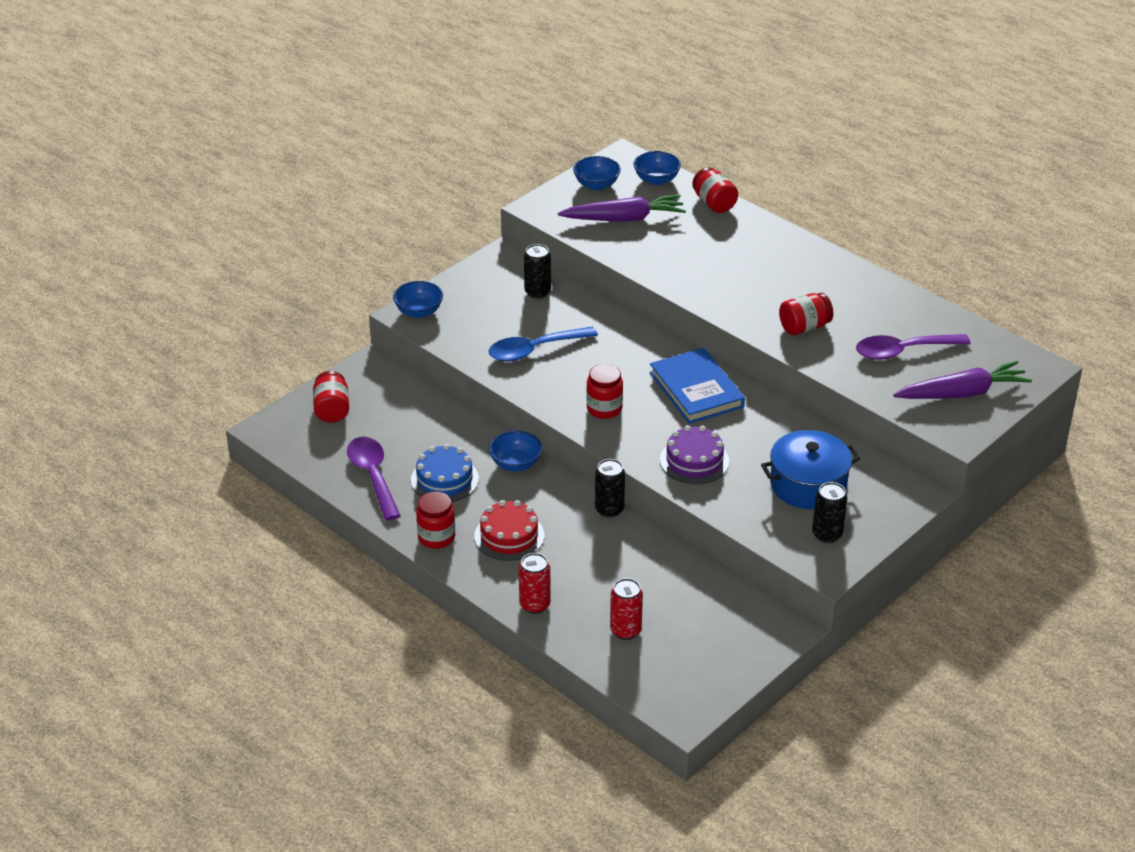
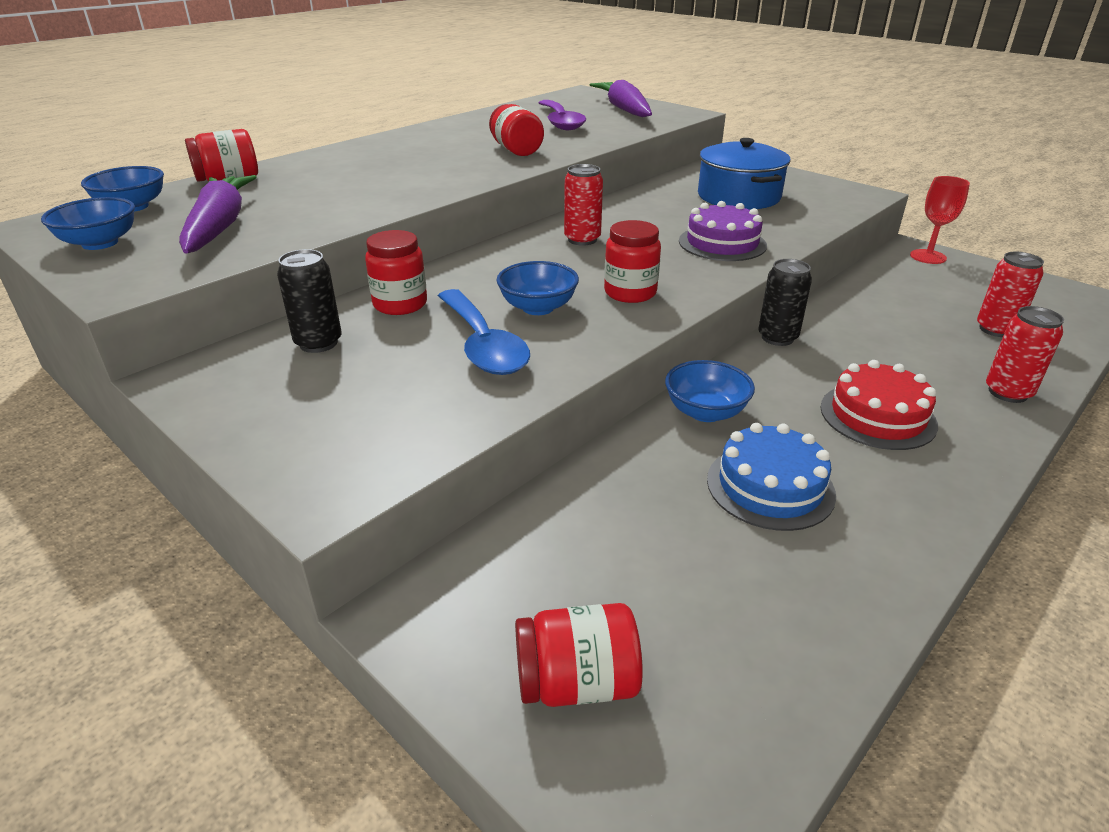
camera: 90 degrees left, 5 degrees down
(373, 476) = (796, 588): purple spoon -> none
(419, 311) = (322, 477): blue bowl -> blue bowl (538, 307)
(436, 537) = (927, 491): red jar -> red jar (400, 304)
(696, 390) = (582, 239): blue book -> red can
(769, 633) = (928, 257): none -> red goblet
(827, 534) = (812, 192): black can -> none

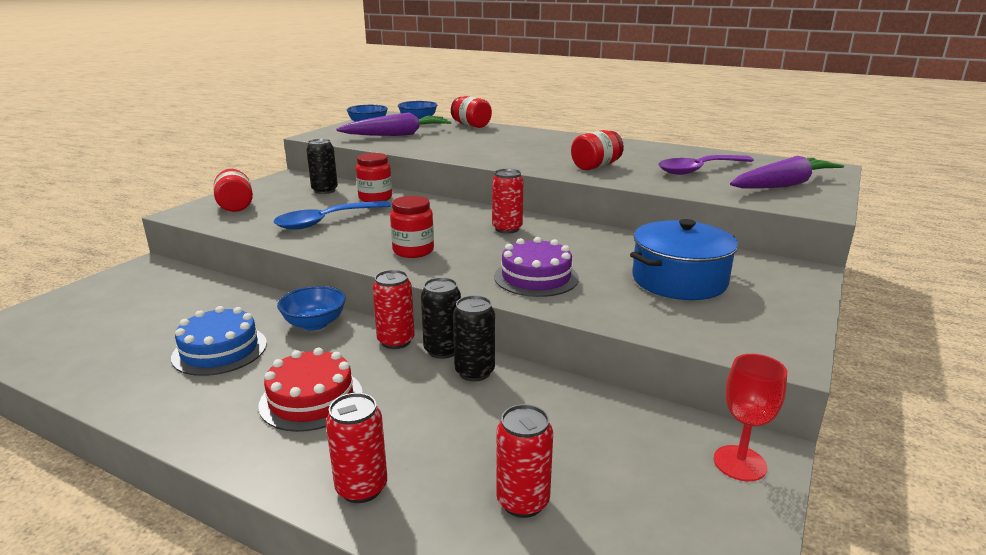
camera: 75 degrees right, 10 degrees down
(538, 307) = (380, 228): blue bowl -> none
(577, 682) = (82, 305): red jar -> red jar (235, 206)
(756, 361) = (396, 341): none -> red can
(819, 327) = (474, 372): none -> black can

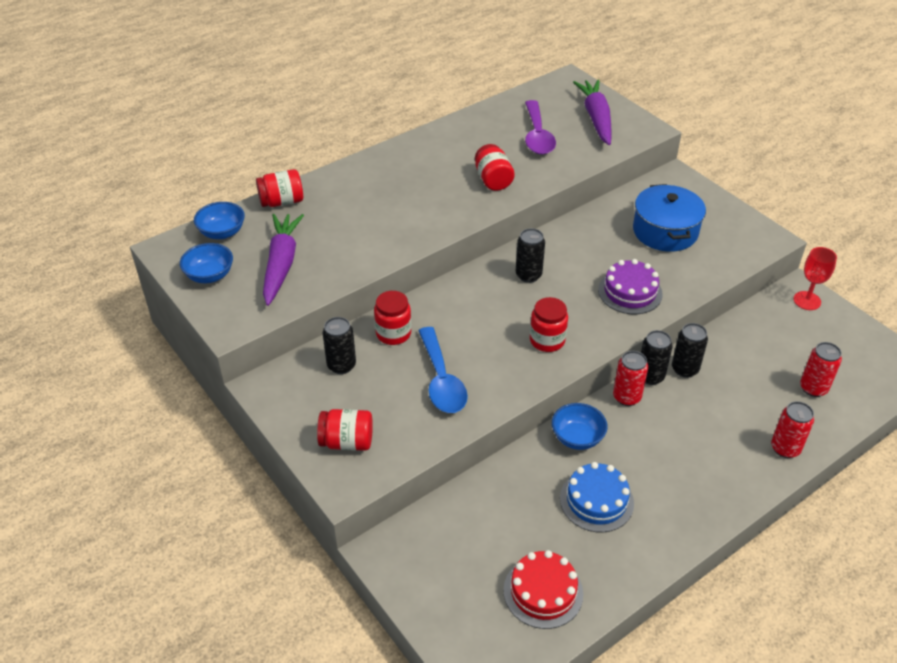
camera: 65 degrees left, 20 degrees up
(311, 399) = (687, 456): red cake -> red cake (543, 592)
(507, 229) = (528, 275): red can -> black can

